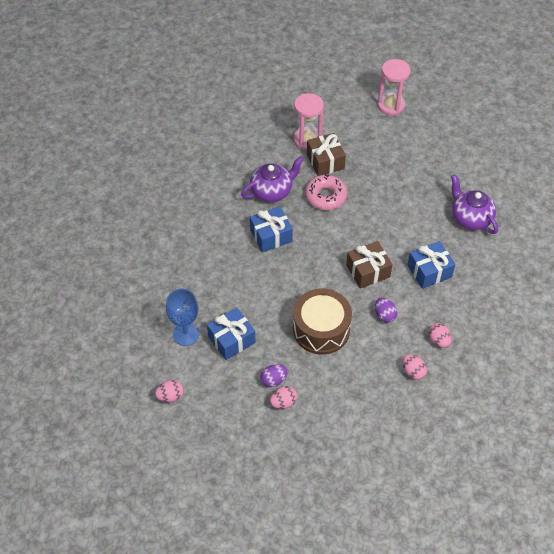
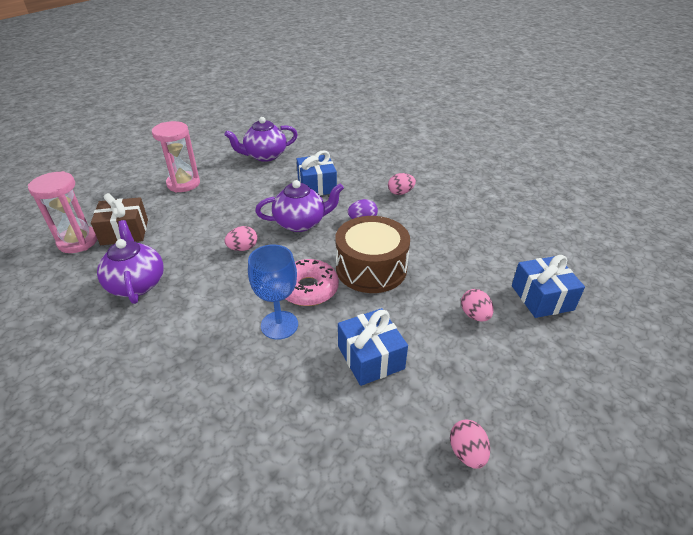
camera: 80 degrees left, 15 degrees down
(186, 334) = (349, 416): blue goblet -> blue goblet (279, 325)
(271, 236) = (210, 294): blue gift -> blue gift (542, 298)
(273, 380) = (441, 320): purple egg -> none
(325, 196) = (178, 239): pink donut -> pink donut (308, 289)
(368, 271) = (301, 223): brown gift -> purple teapot
(391, 105) = (86, 177): pink hourglass -> pink hourglass (183, 184)
(413, 372) = (435, 212): pink egg -> pink egg (243, 248)

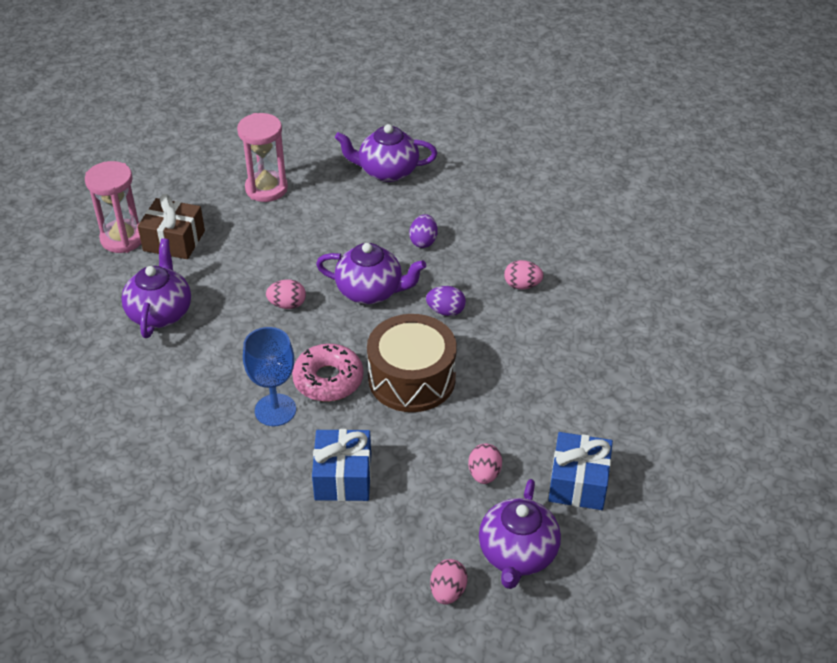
camera: 25 degrees right, 5 degrees up
(317, 186) = (423, 241): blue gift -> purple egg
(467, 453) = (369, 595): pink egg -> pink egg (448, 591)
(549, 366) = (517, 554): none -> purple teapot

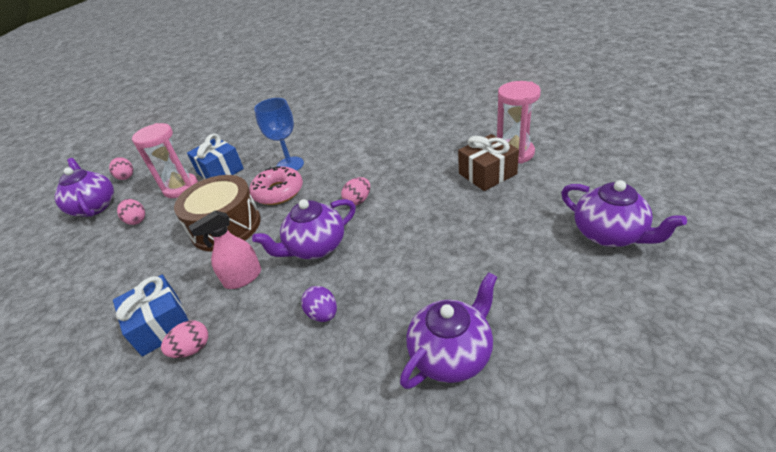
camera: 140 degrees right, 5 degrees down
(160, 312) = (419, 149): purple teapot -> purple teapot (610, 234)
(266, 189) = (509, 246): pink hourglass -> pink hourglass (181, 188)
(446, 311) = (243, 278): purple egg -> pink spray bottle
(578, 483) = (67, 255): blue gift -> blue gift (161, 325)

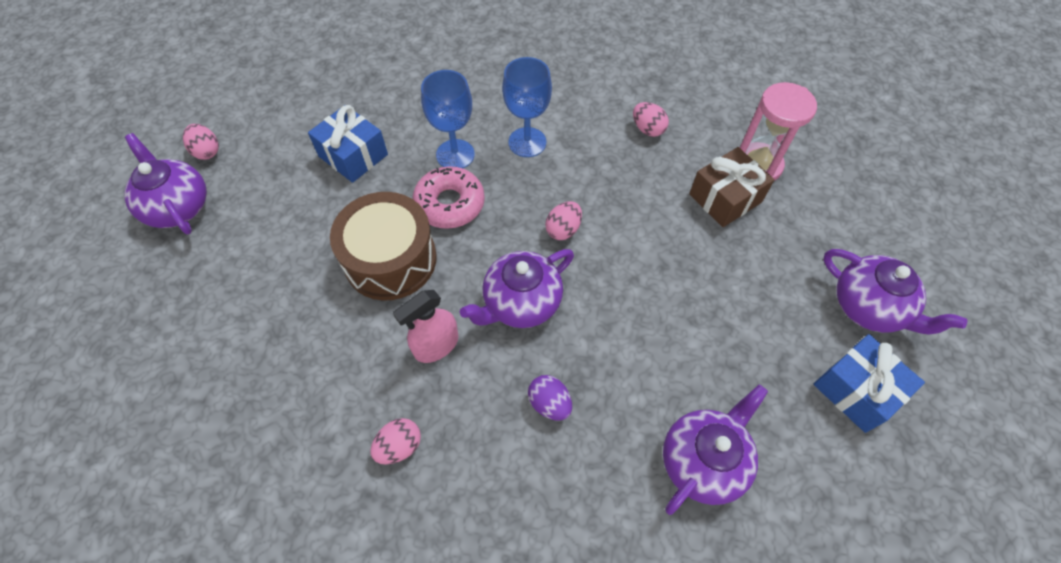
camera: 10 degrees left, 20 degrees up
(136, 220) = (254, 238): pink egg -> pink egg (648, 129)
(161, 325) = (348, 411): blue gift -> blue gift (856, 390)
(181, 188) = (302, 182): pink hourglass -> none
(342, 154) = (527, 142): none -> blue goblet

